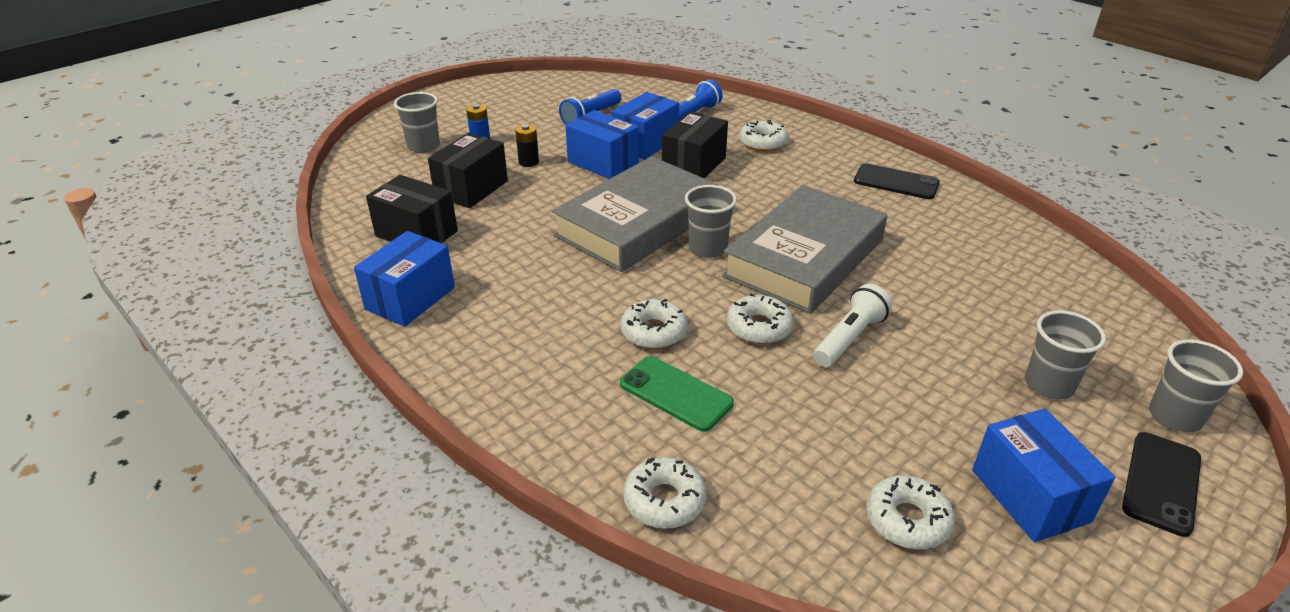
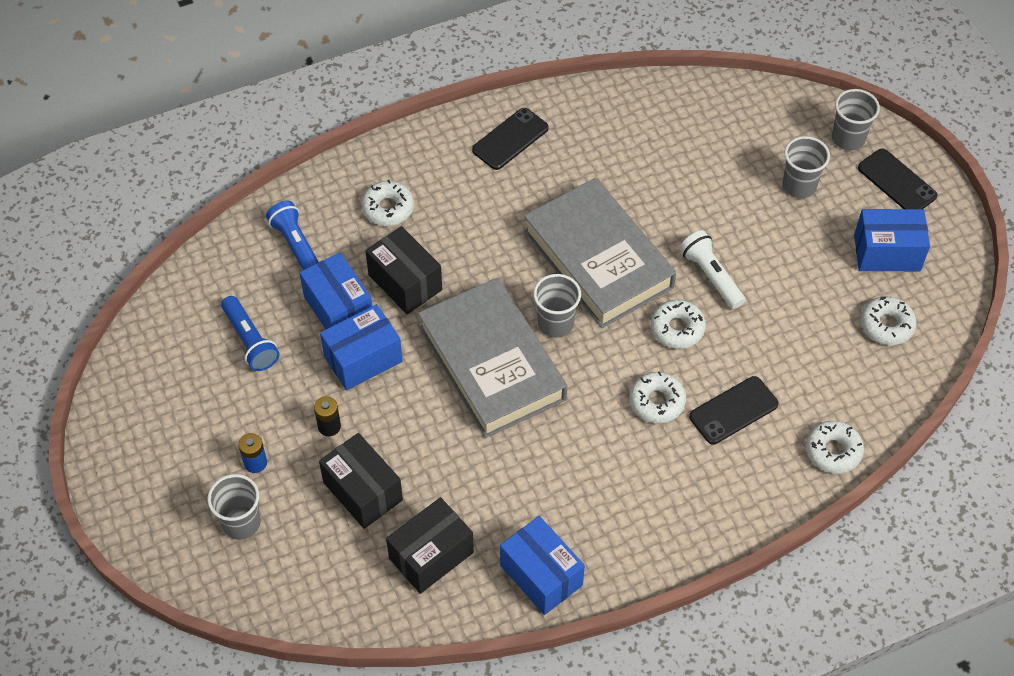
camera: 70 degrees left, 20 degrees up
(676, 393) = (733, 410): green phone -> black phone

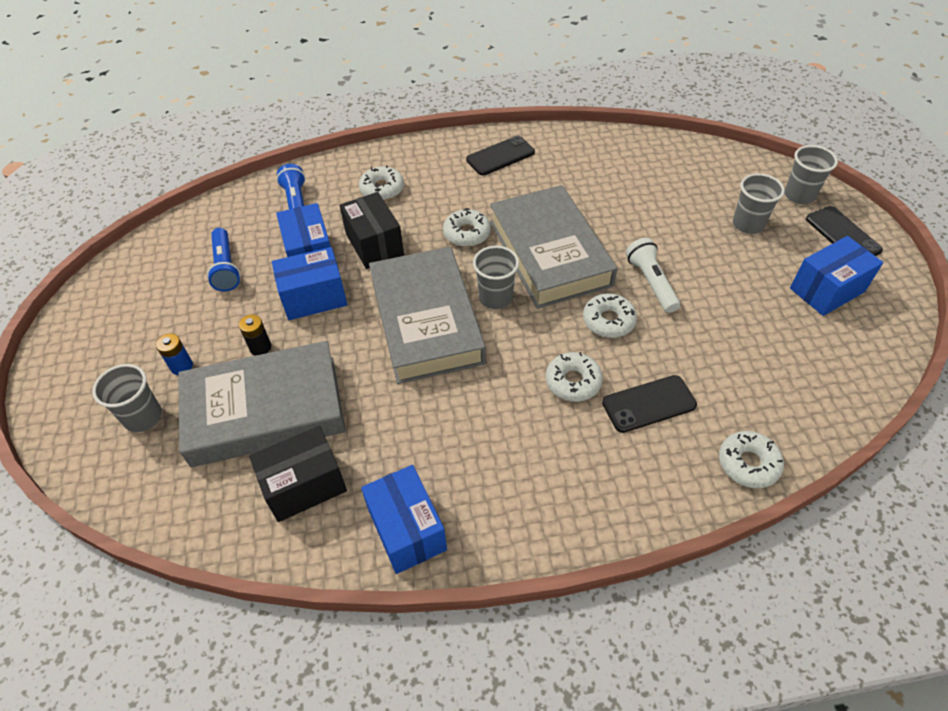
camera: 15 degrees right, 5 degrees down
(363, 491) = (265, 410): black box -> grey book
(886, 325) = (820, 353): white donut -> white donut (467, 233)
(887, 253) = (827, 290): blue box -> blue box turned 45 degrees counterclockwise

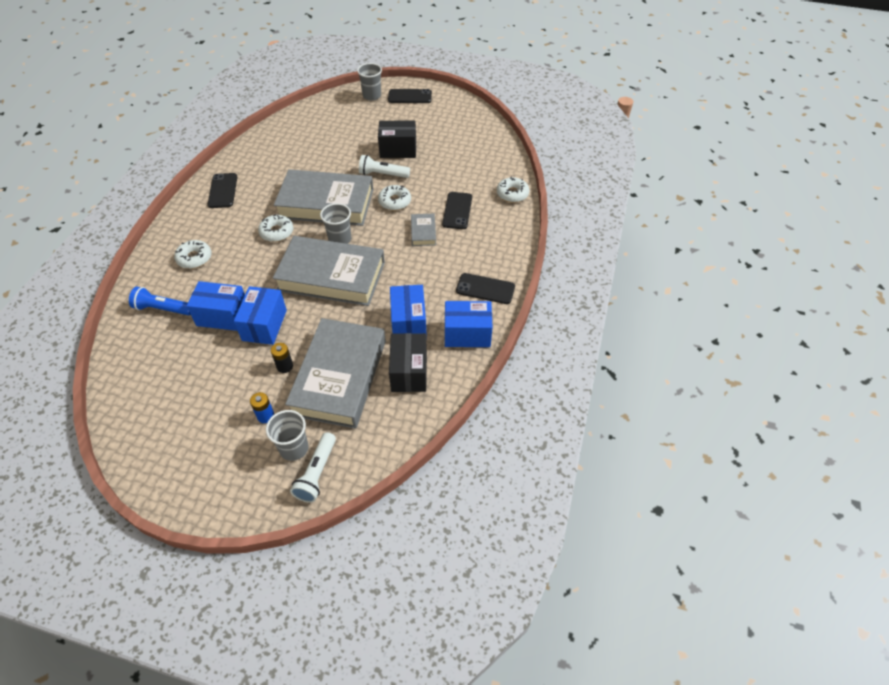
camera: 65 degrees left, 0 degrees up
(113, 458) = (317, 473): none -> white flashlight
(226, 267) = (190, 367): blue flashlight -> none
(374, 244) = (244, 279): black box -> black box (398, 150)
(510, 515) = (485, 289): none -> black phone
(573, 382) = (423, 232): white donut -> grey book
(748, 224) = (374, 122): grey cup -> none
(827, 290) = (438, 120): blue box -> blue box (408, 323)

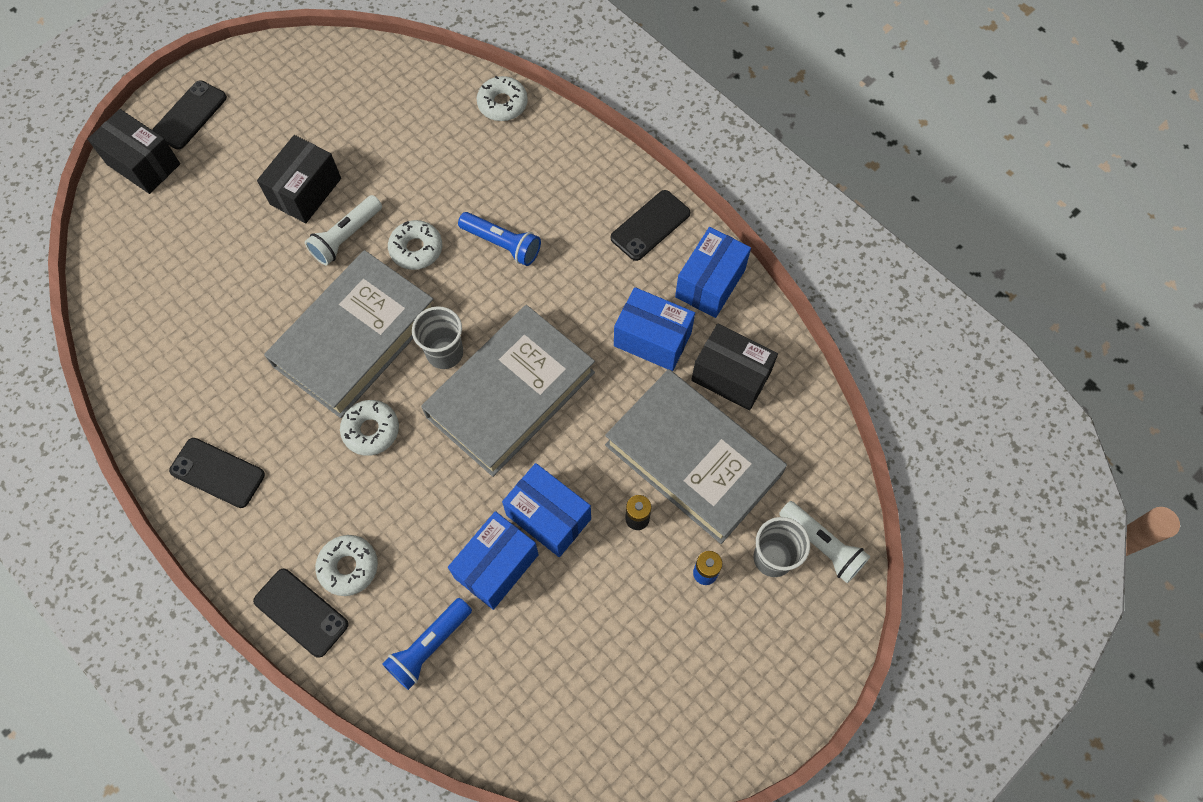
camera: 60 degrees left, 15 degrees up
(372, 96) = (143, 164): grey cup -> black box
(423, 232) = (502, 244): grey book -> blue flashlight
(457, 211) = (489, 183): black phone -> black phone (301, 612)

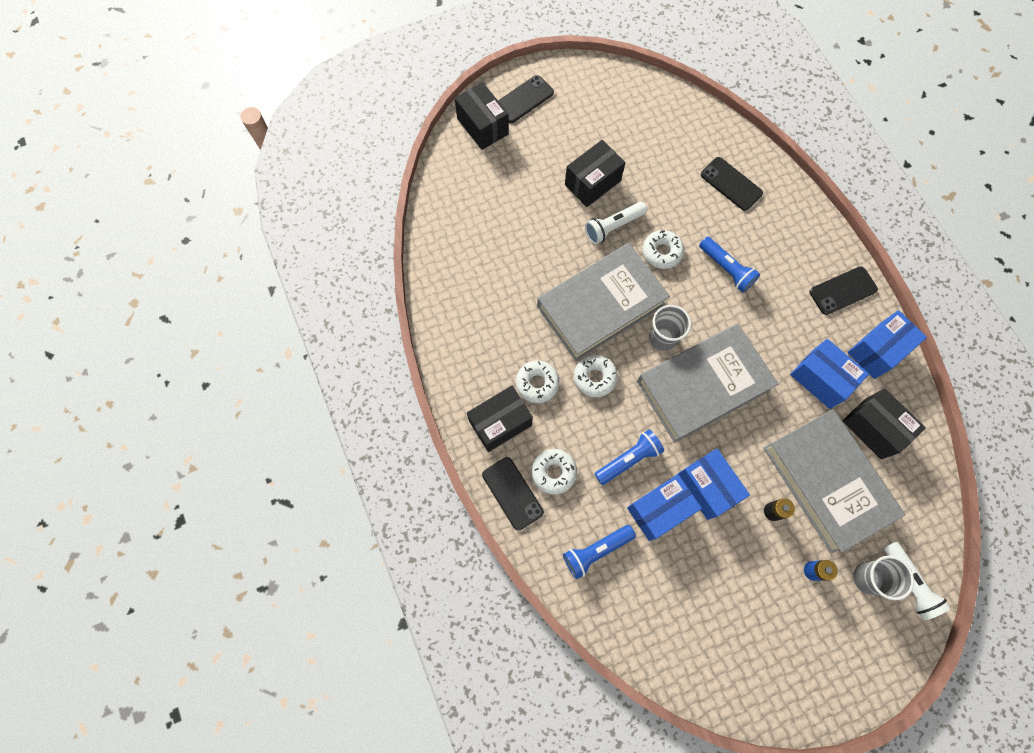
camera: 20 degrees right, 5 degrees up
(217, 472) = (479, 371): black phone -> black phone (731, 184)
(262, 529) = (500, 423): none -> black box
(441, 517) = (628, 459): none -> blue flashlight
(502, 104) = (754, 160): white donut -> white donut (537, 383)

